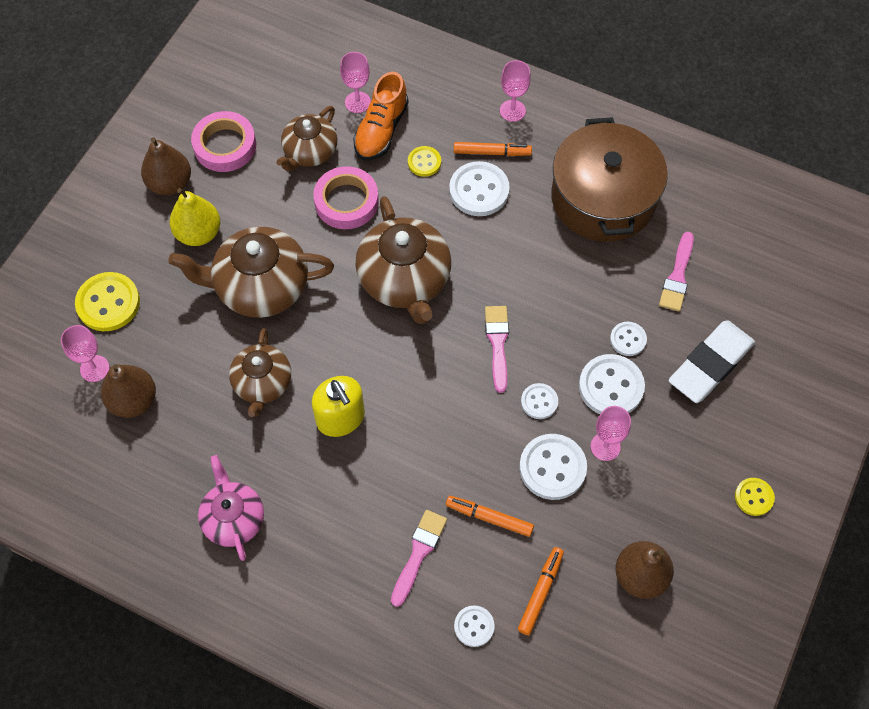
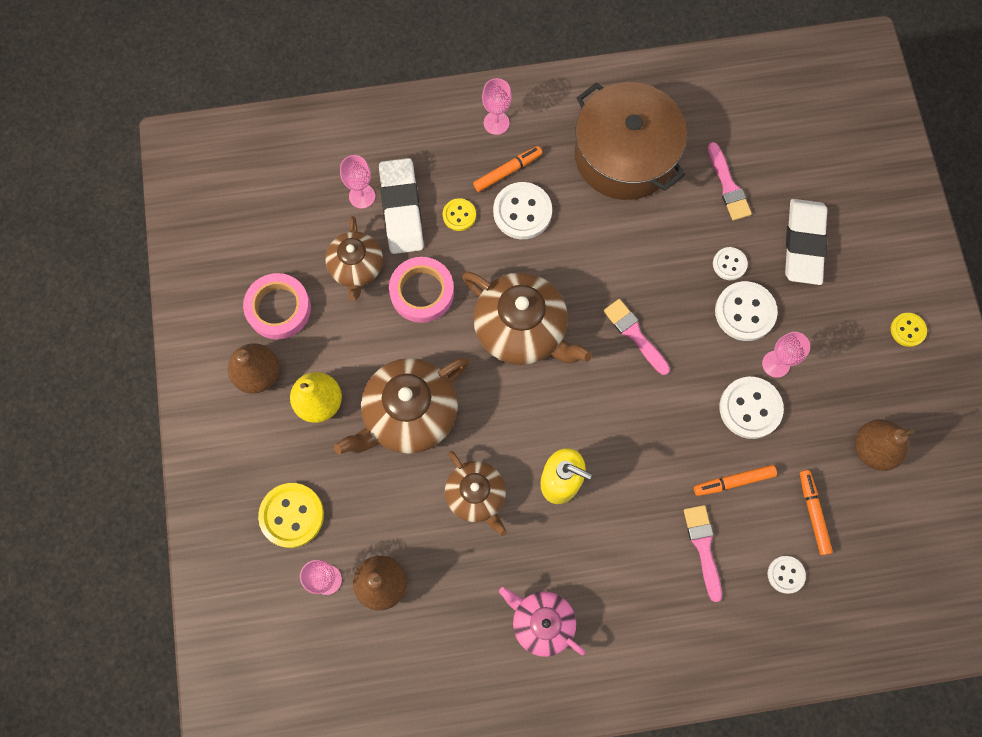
camera: 35 degrees left, 10 degrees up
(381, 130) = (401, 209): orange shoe -> white eraser
(539, 402) = (701, 361): white button -> none

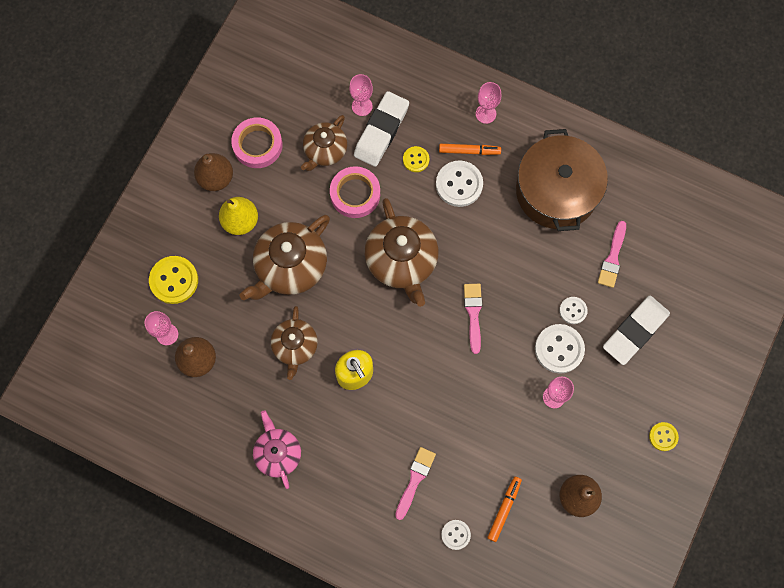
camera: 35 degrees right, 0 degrees up
(409, 414) = (290, 267): brown teapot -> brown teapot turned 45 degrees counterclockwise
(733, 481) = (467, 452): orange marker -> none
(750, 408) = (514, 413): white button -> none

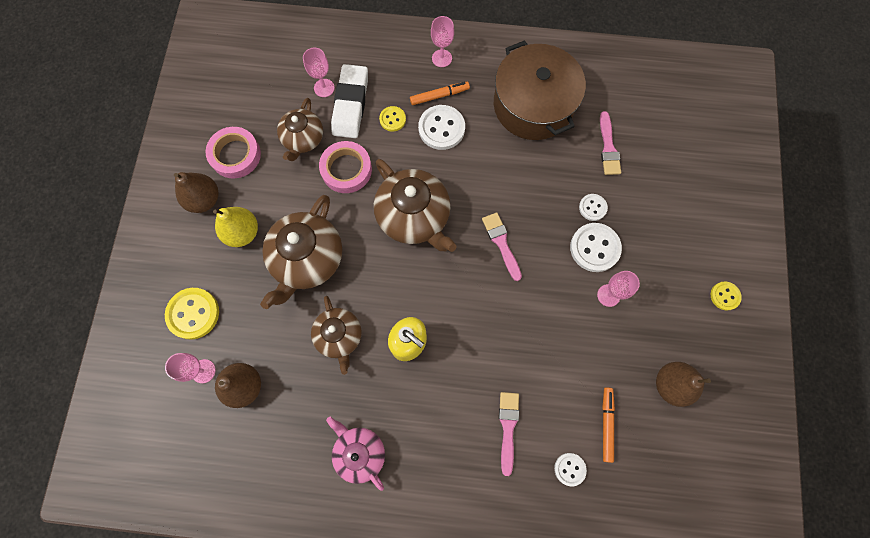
camera: 20 degrees left, 0 degrees up
(635, 331) = (657, 207): white eraser -> none

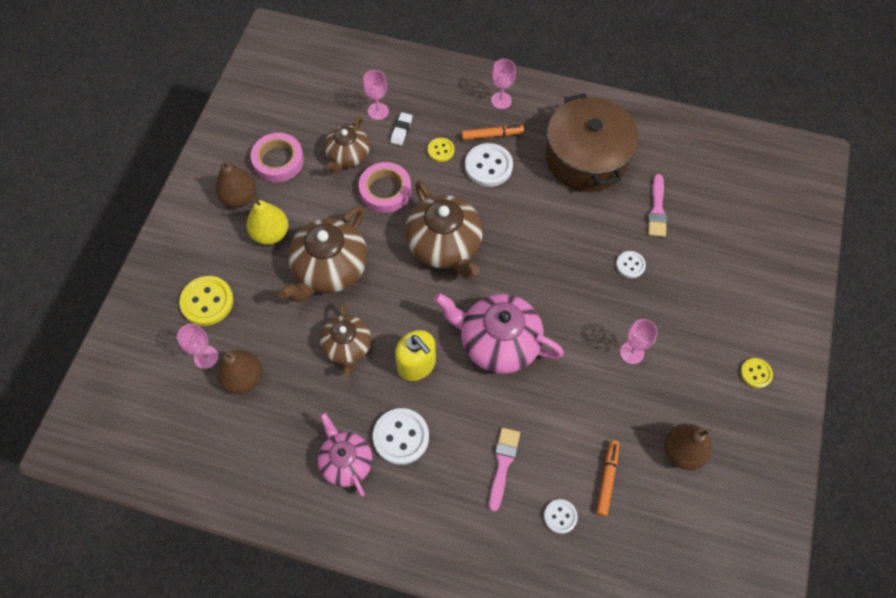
camera: 10 degrees right, 10 degrees down
(350, 104) = (401, 130): white eraser -> white eraser, size x0.47
(482, 307) = (498, 342): none -> pink teapot
(501, 243) = (529, 284): pink brush -> none
(594, 248) = (625, 304): white button -> white button (401, 437)

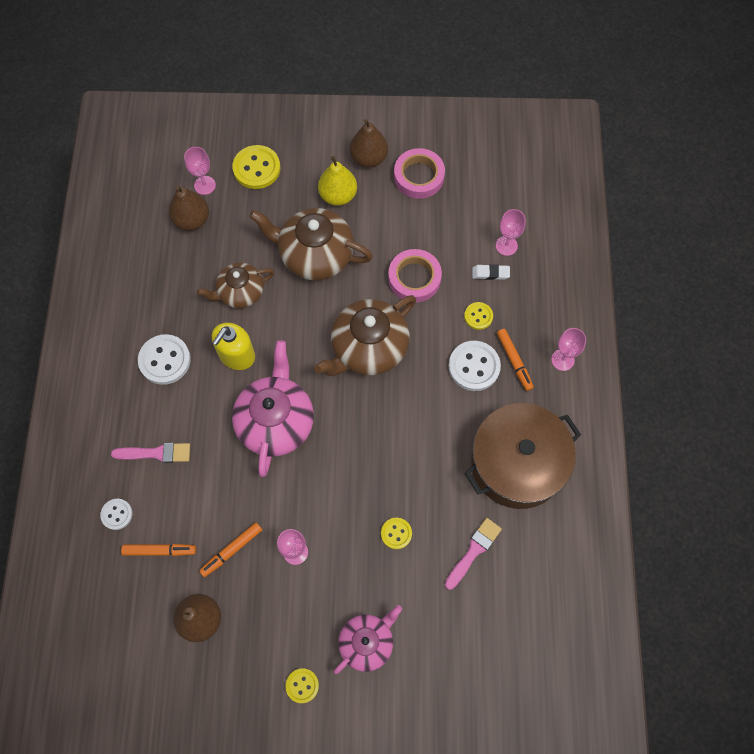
camera: 75 degrees right, 5 degrees up
(346, 462) = (133, 322): pink teapot -> pink teapot (367, 642)
(348, 156) = (444, 234): brown teapot -> none
(619, 409) = (231, 550): none -> orange marker
(630, 265) = (396, 533): white button -> yellow button
(657, 209) = (473, 551): pink brush -> pink brush turned 135 degrees clockwise

